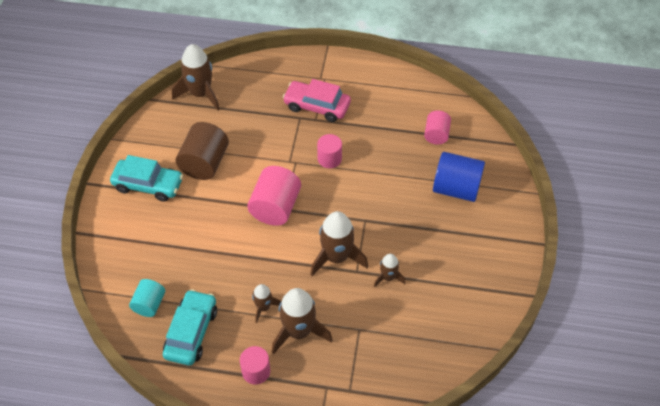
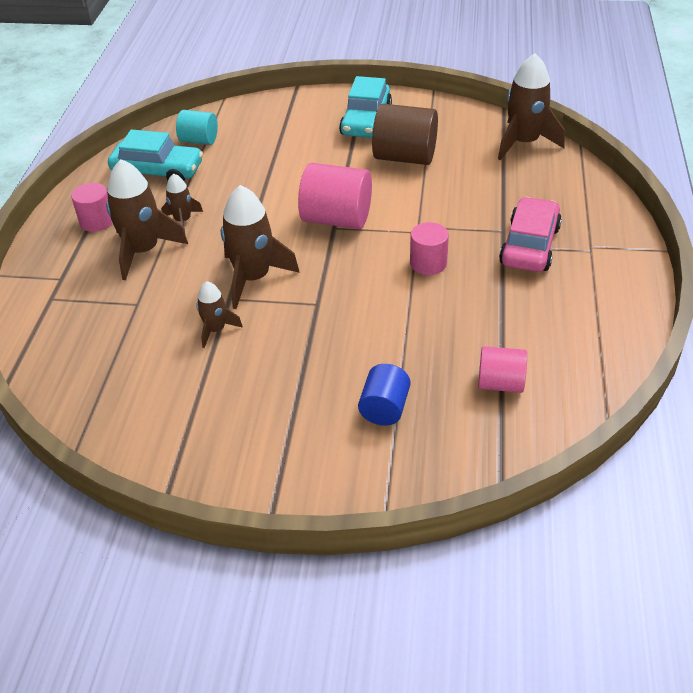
camera: 90 degrees right, 10 degrees down
(456, 188) = (384, 408): blue cylinder -> blue cylinder, size x0.60

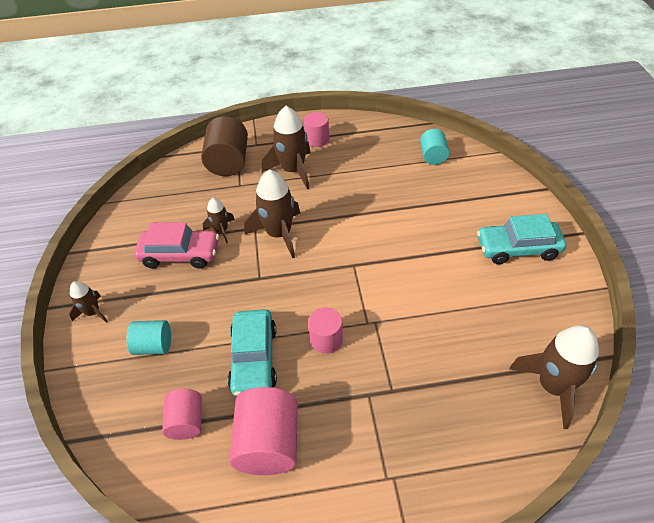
camera: 75 degrees right, 5 degrees up
(158, 171) = (384, 148): turquoise car -> turquoise car (254, 358)
(183, 221) = (332, 178): brown rocket -> brown rocket (93, 312)
(336, 219) = (364, 264): pink cylinder -> pink cylinder (268, 443)
(384, 408) = (154, 346): blue cylinder -> turquoise cylinder
(405, 157) = (475, 289): brown cylinder -> brown cylinder (228, 162)
(529, 246) = (376, 418): pink car -> pink car (180, 254)

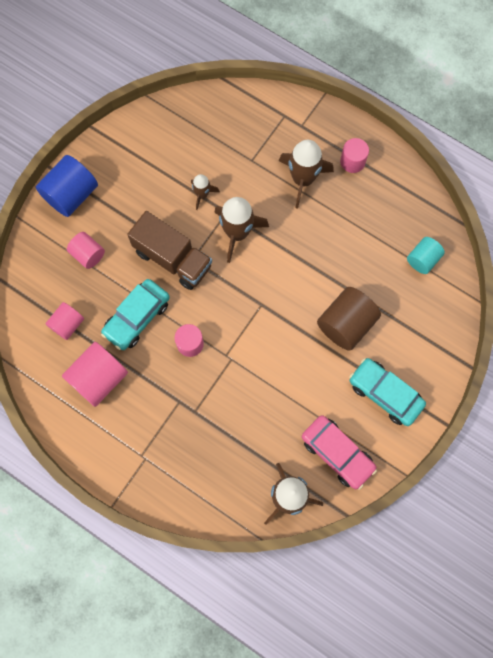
camera: 40 degrees right, 25 degrees up
(93, 312) = (71, 195): brown rocket -> blue cylinder
(154, 346) = (88, 254): turquoise cylinder -> pink cylinder
(180, 254) = (158, 192): pink car -> pink car (337, 453)
(228, 162) = (263, 128): brown cylinder -> brown cylinder (346, 324)
(241, 290) = (173, 259): none -> brown truck

